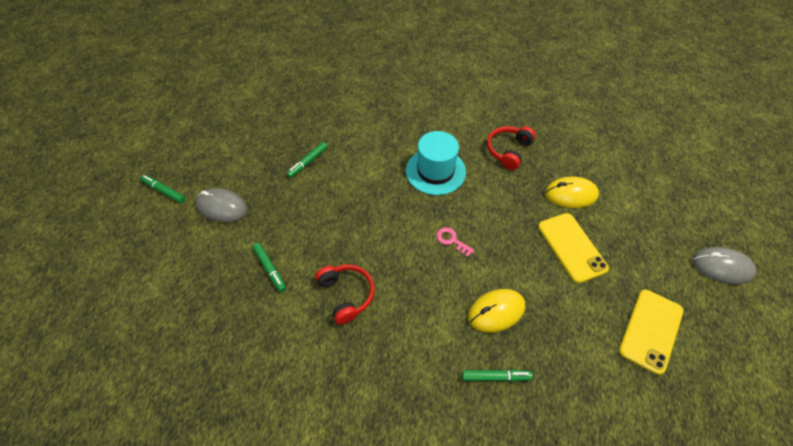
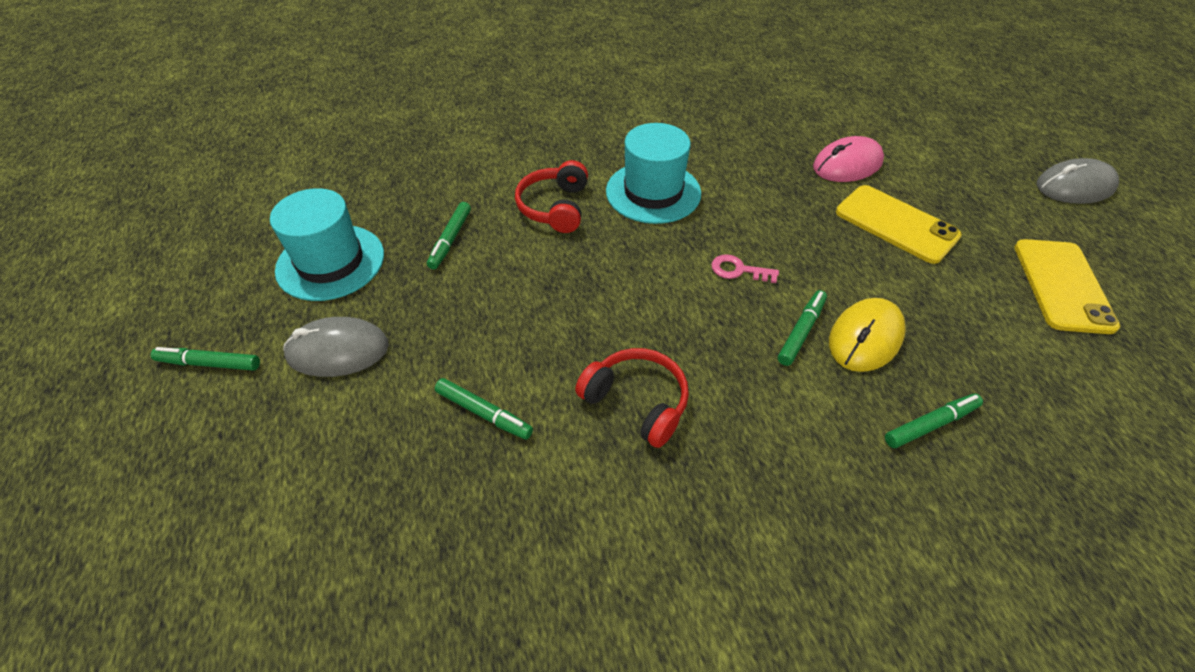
camera: 25 degrees left, 5 degrees down
(243, 154) = (330, 262): none -> turquoise hat
(461, 292) = (801, 331): none -> green marker
(508, 151) = (732, 139): red headphones -> red headphones (555, 207)
(571, 194) = (847, 165): yellow mouse -> pink mouse

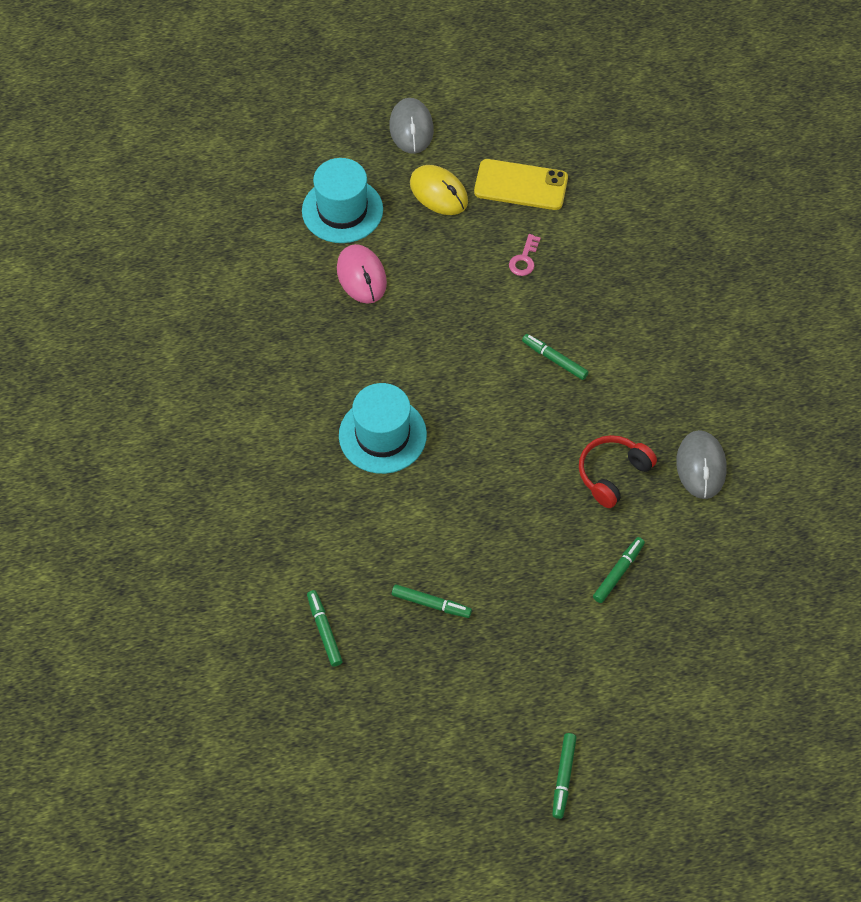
camera: 85 degrees left, 10 degrees up
(330, 262) = (452, 703): turquoise hat -> turquoise hat (342, 210)
(338, 351) = (555, 680): grey mouse -> grey mouse (701, 466)
(555, 207) = (395, 517): red headphones -> none
(738, 270) = (488, 387): pink key -> pink key (524, 259)
(865, 338) = (563, 322): yellow mouse -> yellow mouse (438, 193)
(896, 224) = (444, 265): yellow phone -> none
(930, 424) = (636, 307): green marker -> green marker (324, 630)

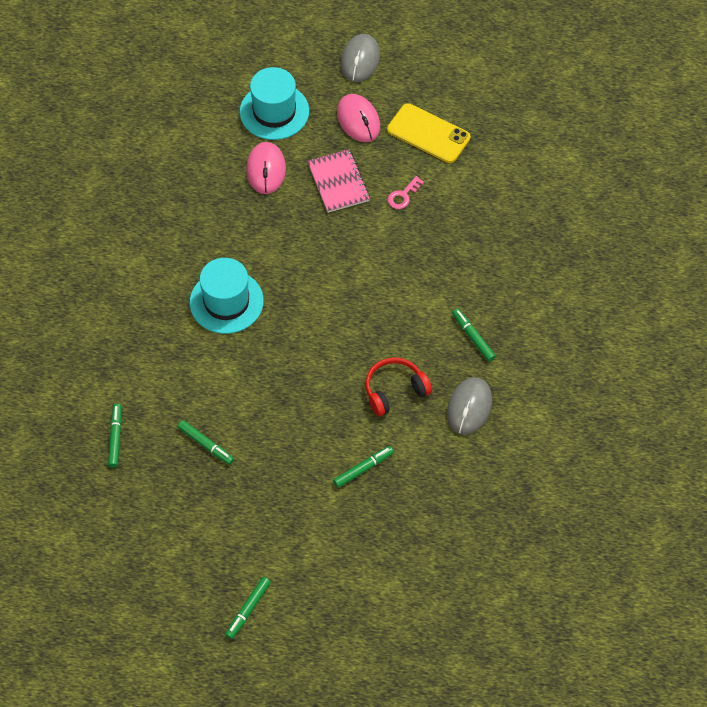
camera: 20 degrees right, 0 degrees up
(438, 193) = (358, 120): yellow mouse -> pink mouse
(447, 266) = (338, 182): none -> pink notebook
(554, 359) = (390, 284): green marker -> green marker (473, 337)

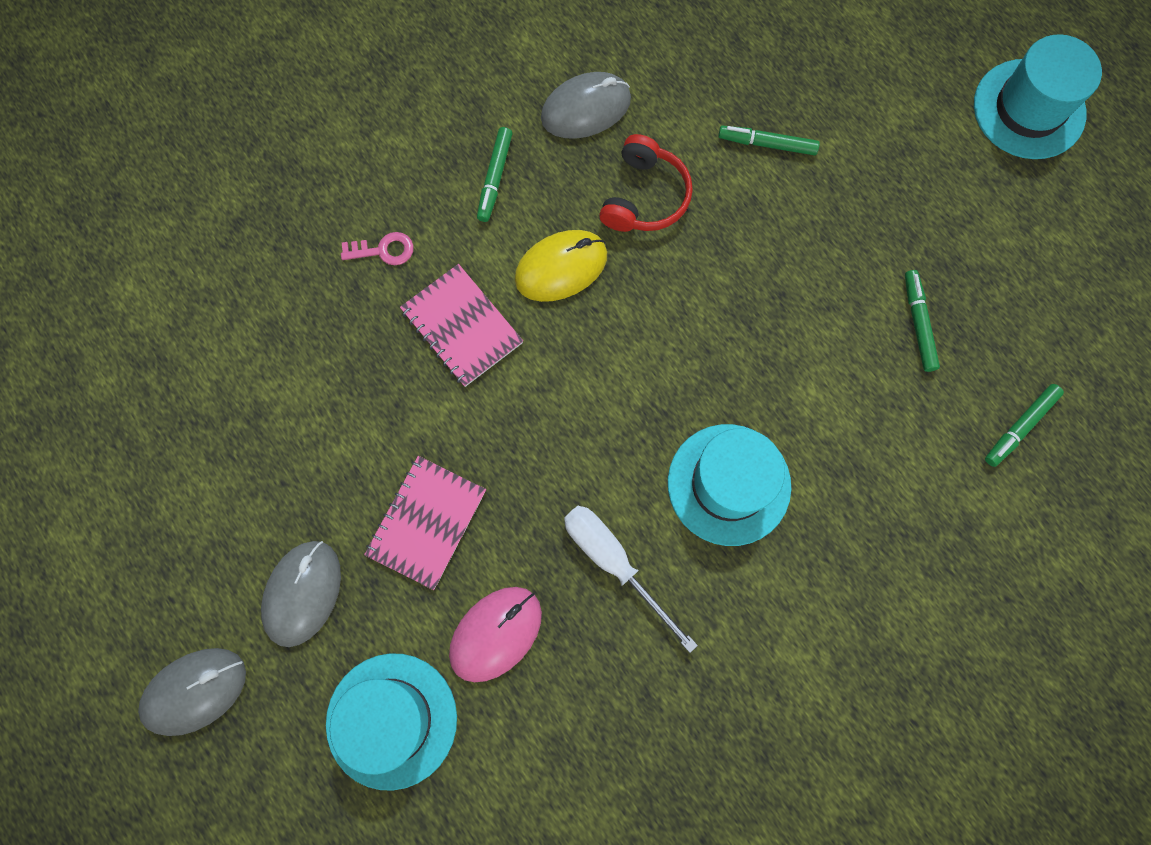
camera: 135 degrees left, 15 degrees up
(244, 232) = (614, 563): none -> white screwdriver
(248, 609) = (1029, 109): green marker -> turquoise hat
(358, 120) = (302, 593): pink mouse -> grey mouse
(394, 390) = (644, 196): red headphones -> red headphones turned 90 degrees counterclockwise
(397, 325) = (561, 267): none -> yellow mouse
(403, 196) = (372, 425): pink key -> pink key (383, 250)
(412, 264) = (462, 326): none -> pink notebook
(428, 134) = (244, 484): yellow phone -> none

